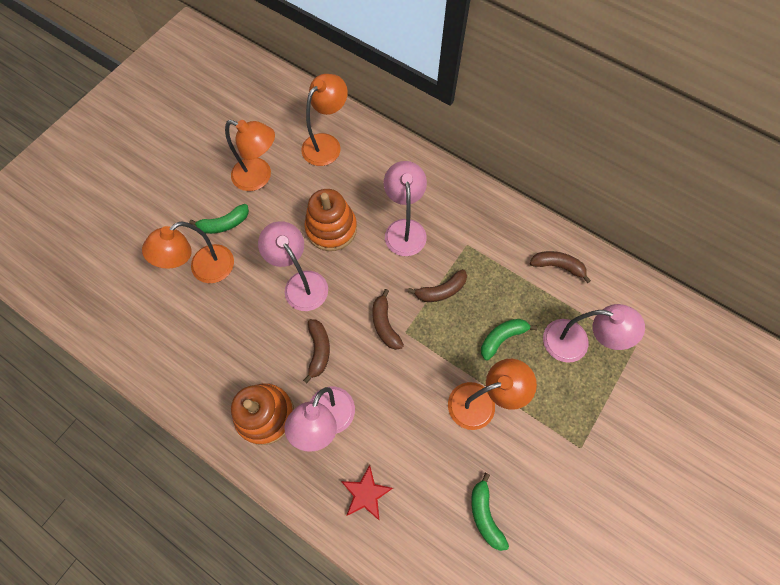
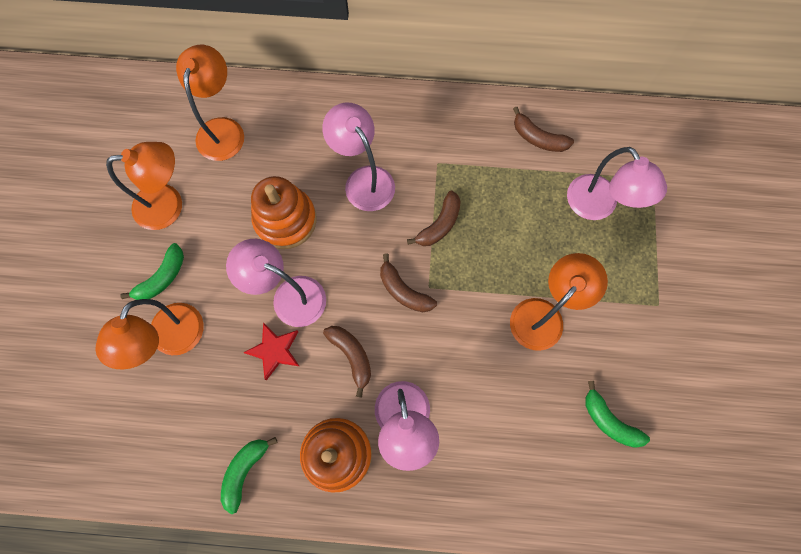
camera: 30 degrees left, 5 degrees up
(366, 493) = (486, 470): red star -> red star (275, 350)
(502, 338) = (526, 240): green banana -> green banana (244, 471)
(557, 266) = (538, 138): brown banana -> brown banana turned 135 degrees counterclockwise
(575, 343) = (598, 206): pink lamp -> pink lamp turned 75 degrees clockwise

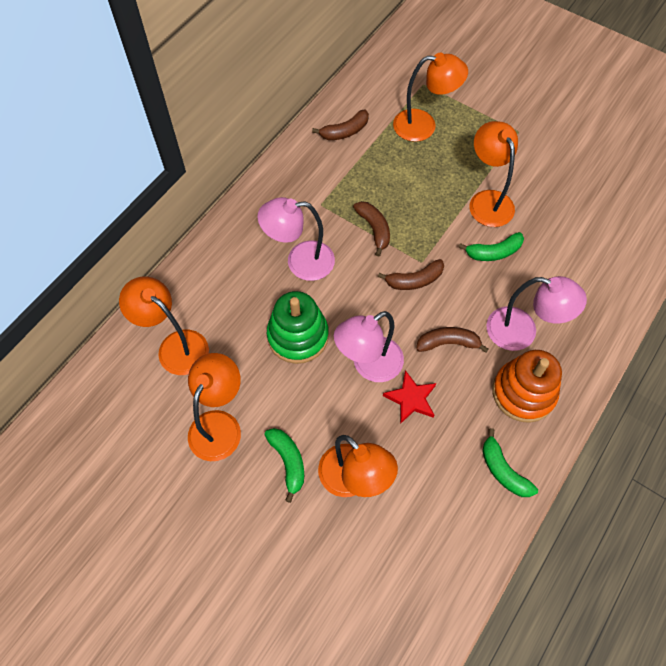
camera: 60 degrees left, 10 degrees down
(285, 220) = (298, 336): orange stacking toy -> green stacking toy
(598, 206) = (424, 125): pink lamp -> orange lamp
(609, 421) = (587, 203): green banana -> green banana (494, 252)

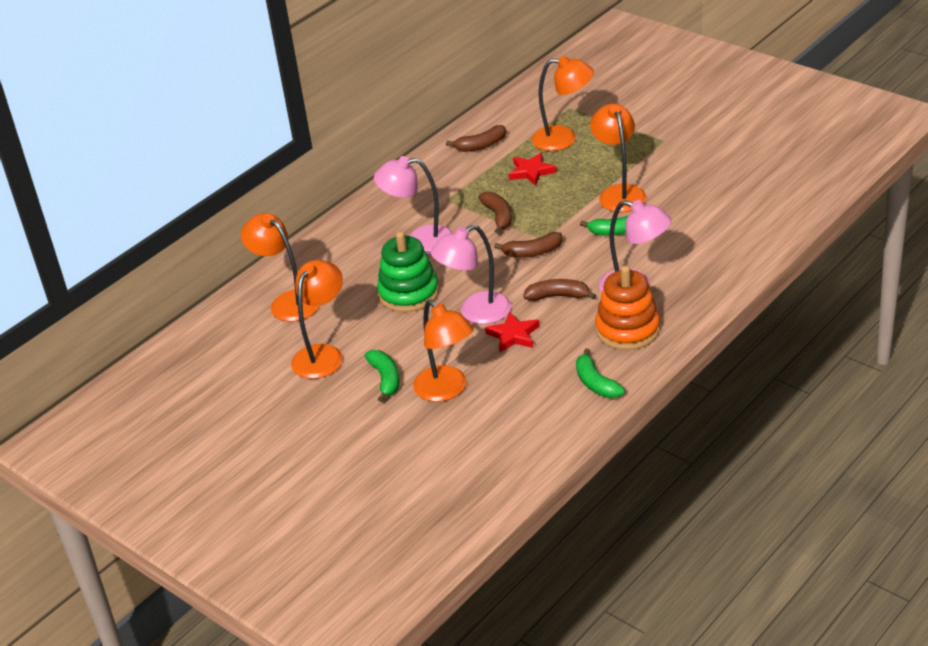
camera: 10 degrees right, 25 degrees down
(398, 169) = (531, 172): none -> red star

